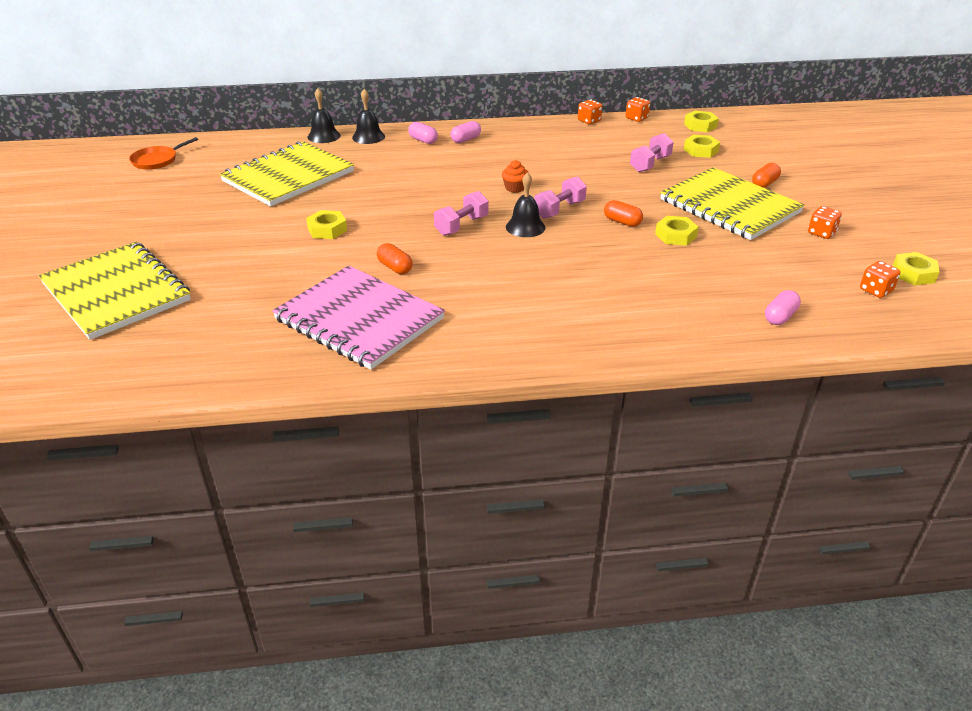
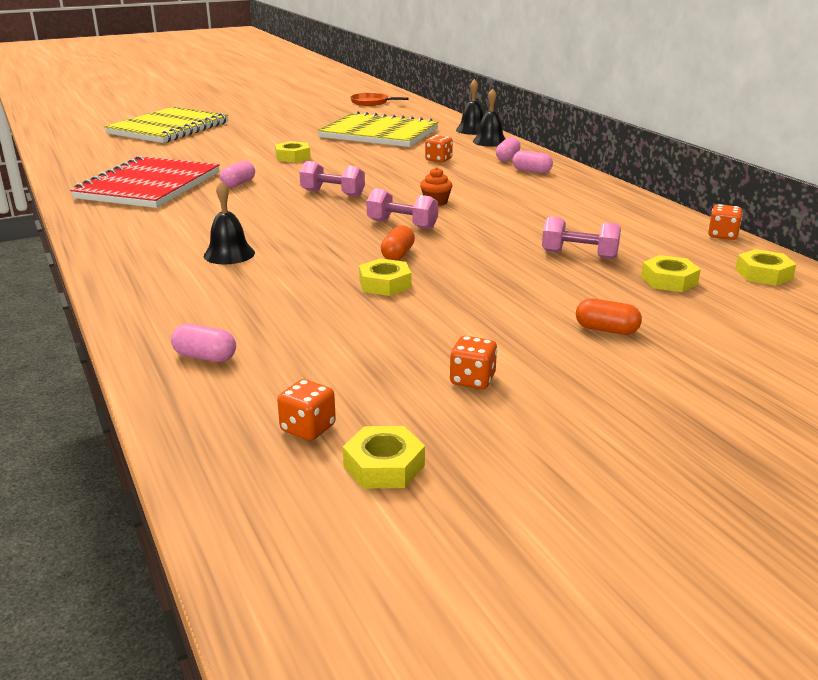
camera: 70 degrees right, 10 degrees down
(359, 319) = (149, 186): pink notebook -> red notebook
(395, 267) = (238, 184): orange capsule -> pink capsule
(525, 227) = (349, 216): black bell -> black bell (229, 254)
(589, 121) = (670, 213): orange dice -> orange dice (438, 160)
(729, 206) = (500, 310): yellow notebook -> none

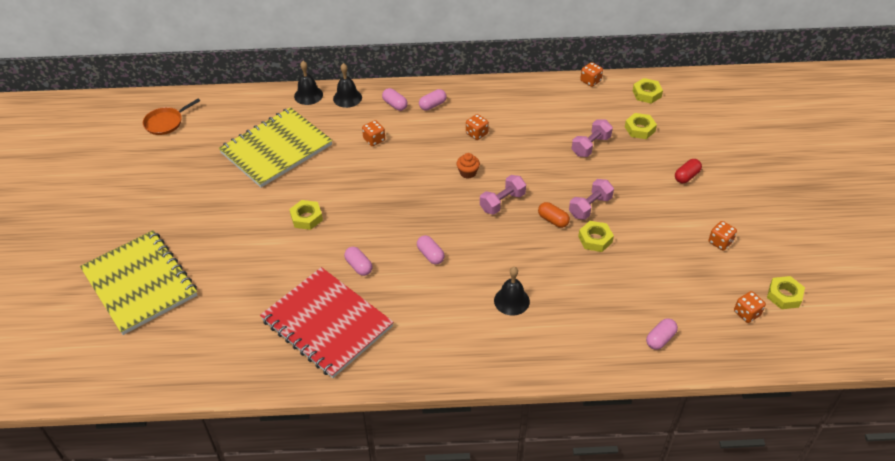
camera: 65 degrees left, 20 degrees up
(278, 207) = (430, 255): none -> pink capsule
(333, 193) = (417, 218): pink dumbbell -> pink dumbbell (590, 207)
(511, 195) = (476, 134): none -> orange dice
(606, 330) = (686, 176): orange capsule -> red capsule

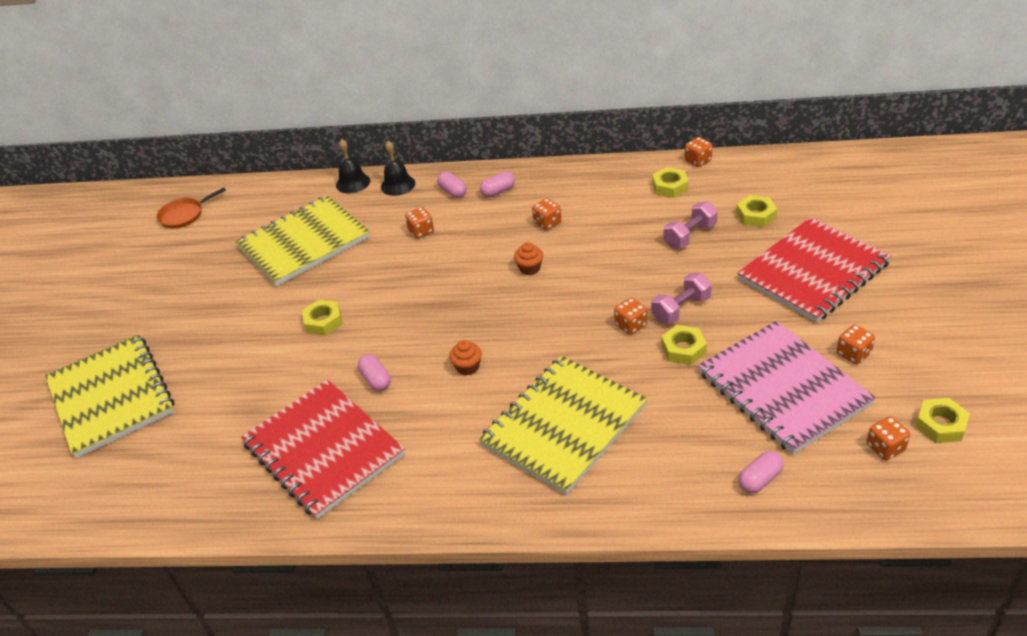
camera: 10 degrees right, 5 degrees down
(430, 255) = (467, 367): pink capsule -> orange cupcake
(502, 202) = (568, 303): pink dumbbell -> none
(511, 301) = (563, 425): black bell -> yellow notebook
(553, 220) = (630, 325): orange capsule -> orange dice
(646, 94) = (768, 174): yellow nut -> yellow nut (670, 186)
(671, 270) = (782, 388): none -> pink notebook
(686, 176) = (813, 272): red capsule -> red notebook

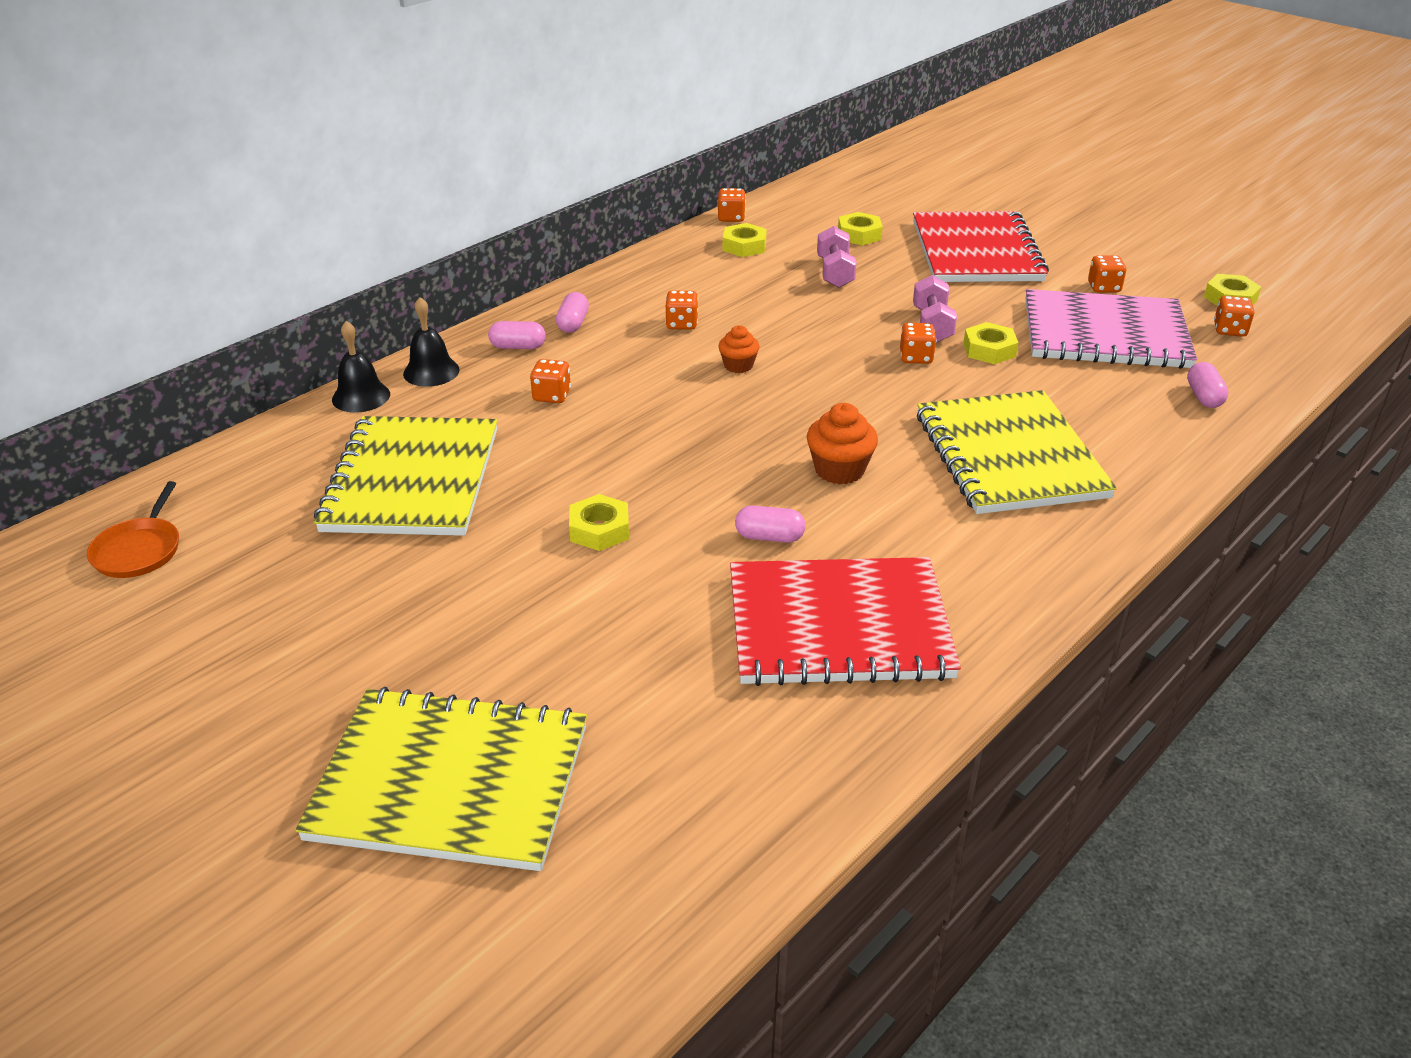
camera: 55 degrees left, 5 degrees down
(467, 367) = (839, 470): orange cupcake -> orange cupcake, size x1.53

